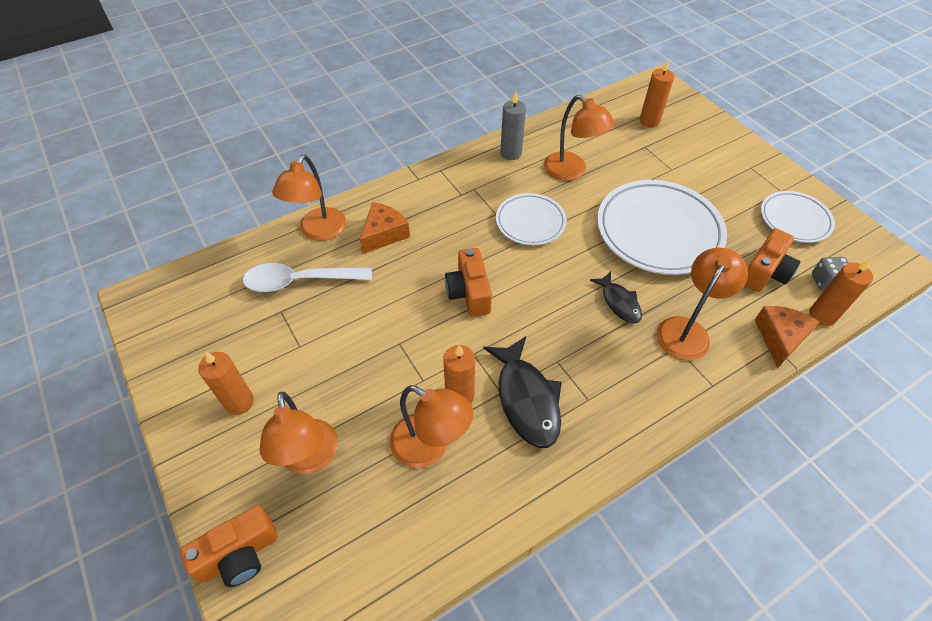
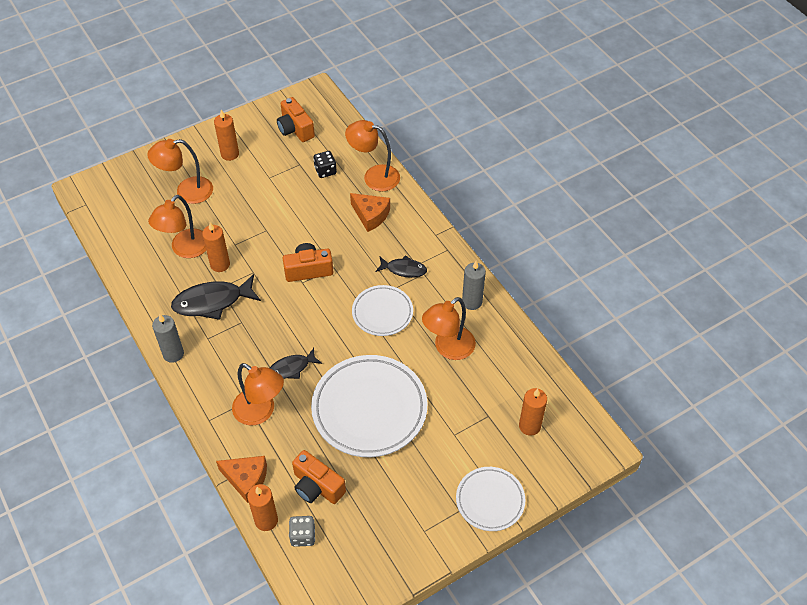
camera: 90 degrees right, 0 degrees up
(239, 554) = (135, 169): orange camera -> orange camera (295, 129)
(299, 281) = (325, 171): white spoon -> black dice
(468, 204) = (404, 269): none -> black fish
(620, 441) = (173, 354): none -> grey candle
(794, 220) = (382, 532): white plate -> white plate (490, 500)

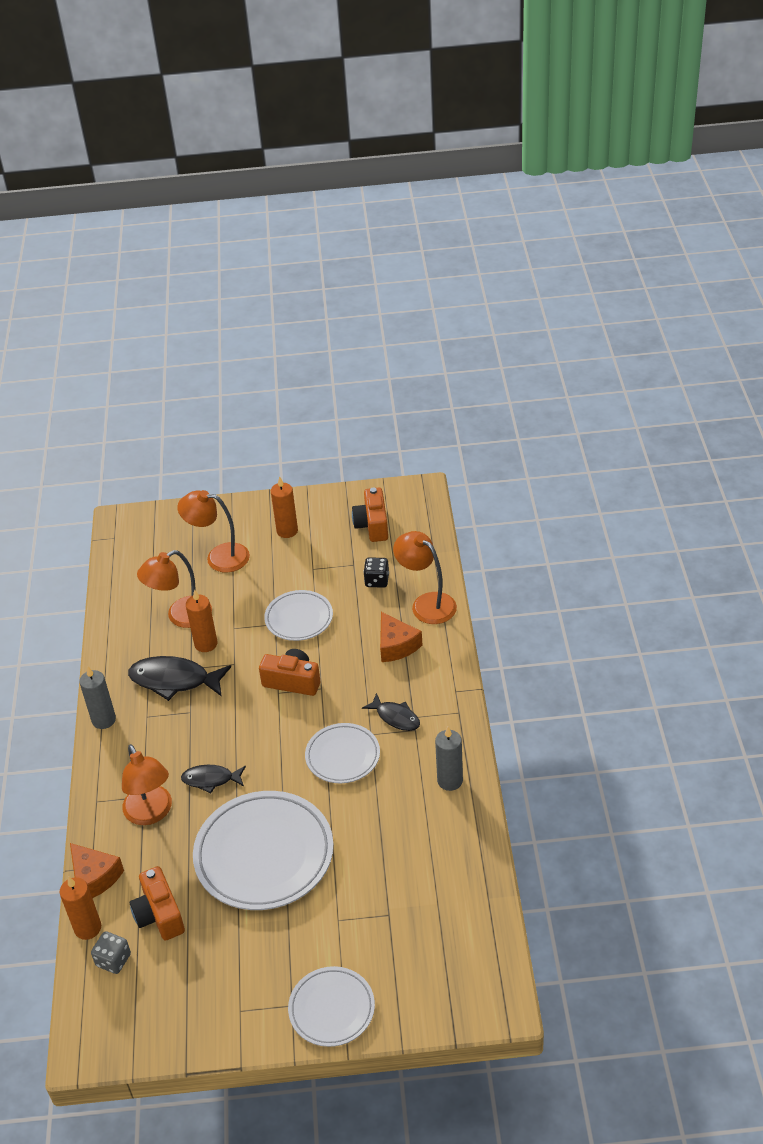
camera: 30 degrees right, 10 degrees down
(283, 220) = (299, 618): none -> white plate
(448, 348) = (390, 822): orange lamp -> none
(529, 426) = (428, 945): orange candle -> none

